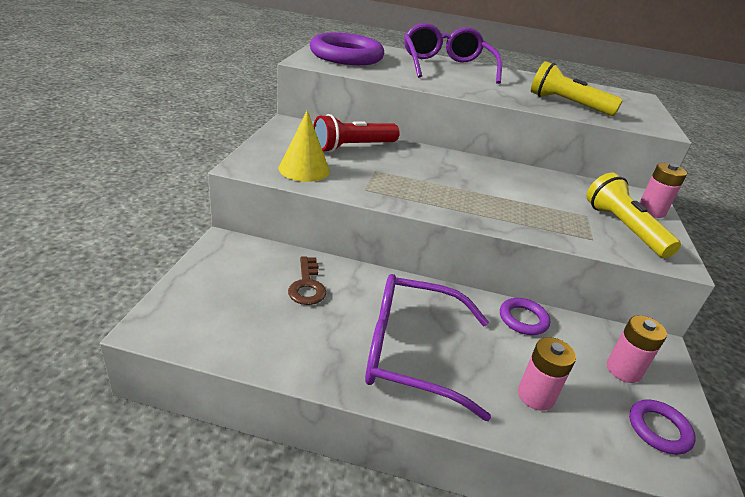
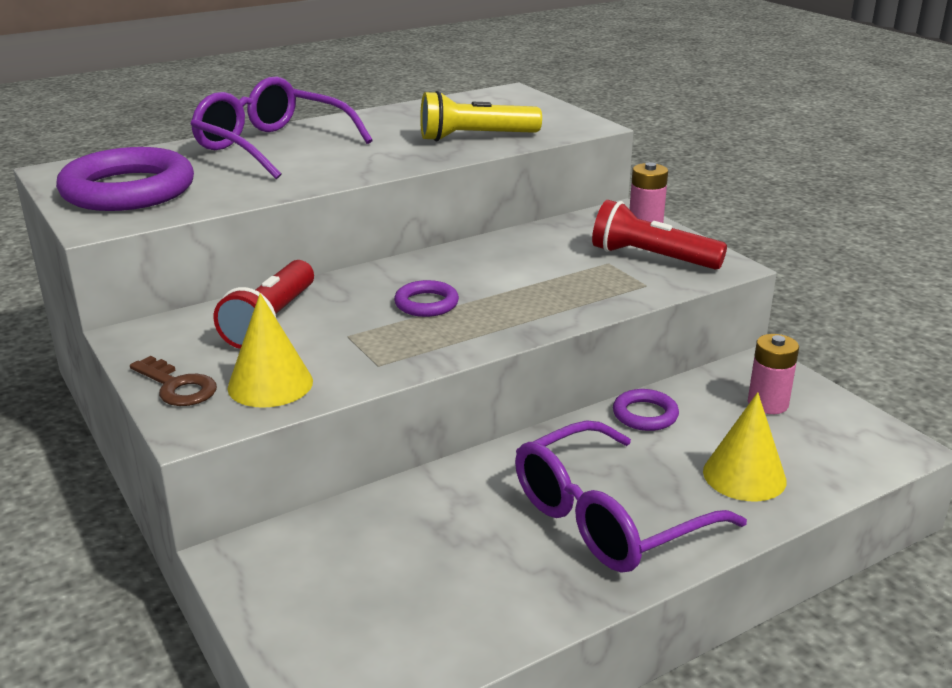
camera: 40 degrees left, 5 degrees down
(307, 286) = (413, 532): brown key -> brown key (177, 387)
(535, 396) = (744, 476): pink battery -> yellow cone
(623, 228) = (652, 258): yellow flashlight -> red flashlight
(659, 429) = (845, 434): purple ring -> purple ring (426, 304)

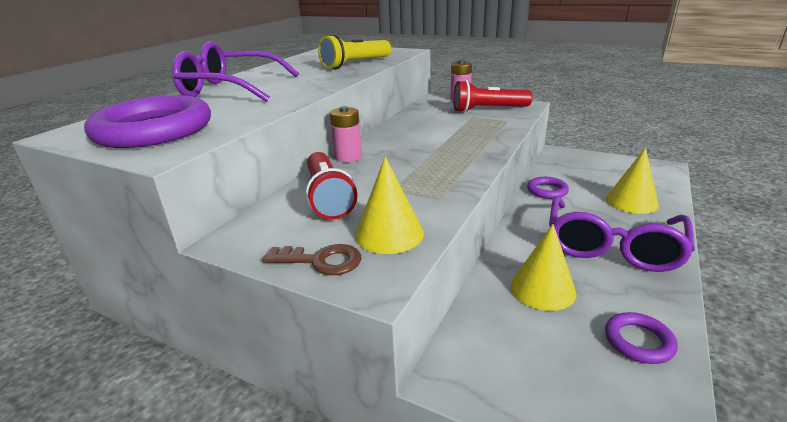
camera: 30 degrees left, 0 degrees up
(426, 304) = (412, 159): purple ring -> purple ring (638, 341)
(444, 525) = (542, 289): none -> yellow cone
(767, 404) = (588, 168): pink battery -> pink battery (348, 157)

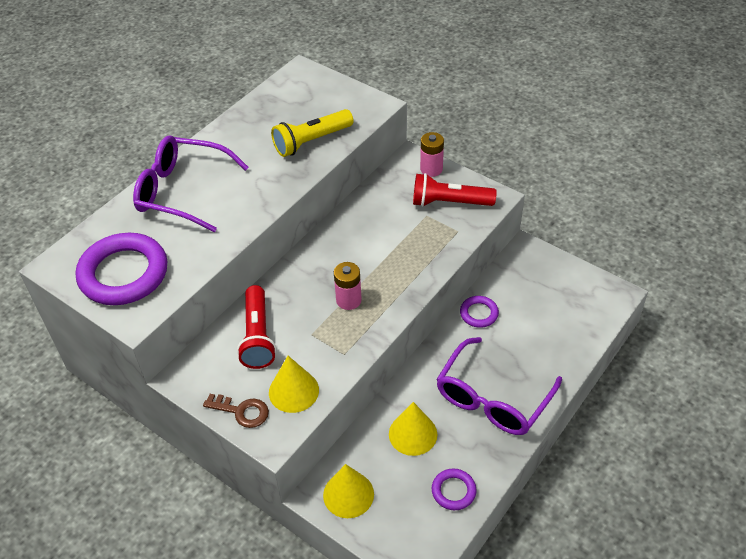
camera: 10 degrees right, 20 degrees up
(348, 157) = (285, 275): pink battery -> pink battery (348, 300)
(631, 201) = (548, 343): yellow cone -> yellow cone (348, 494)

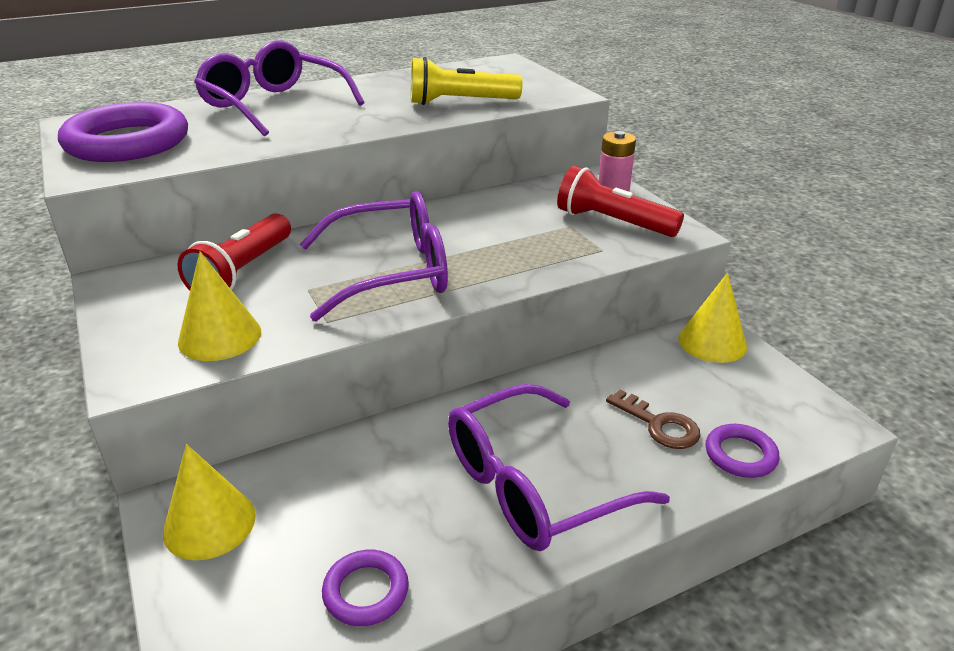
camera: 25 degrees right, 15 degrees down
(242, 411) = (133, 335): brown key -> brown key (659, 425)
(348, 300) = (390, 272): pink battery -> purple glasses
(413, 434) = (373, 483): yellow cone -> yellow cone (712, 342)
(479, 313) = (589, 375): purple ring -> purple ring (740, 455)

